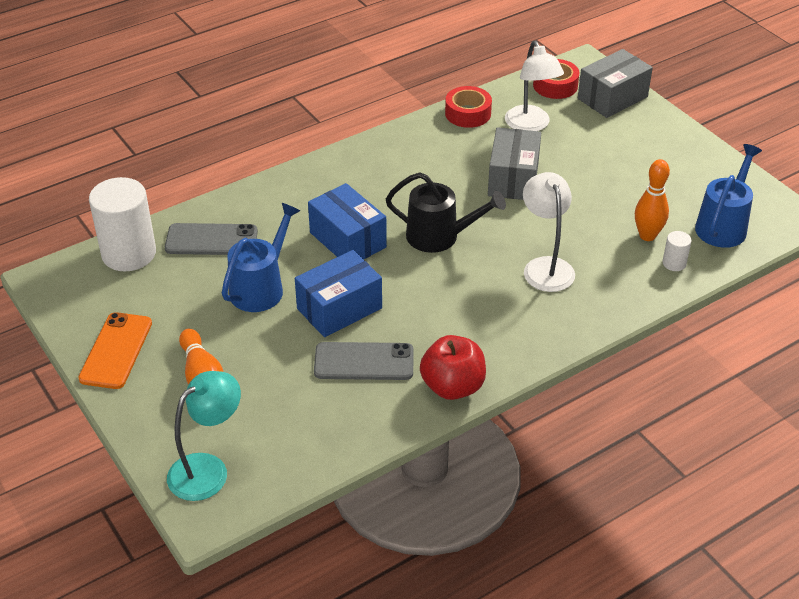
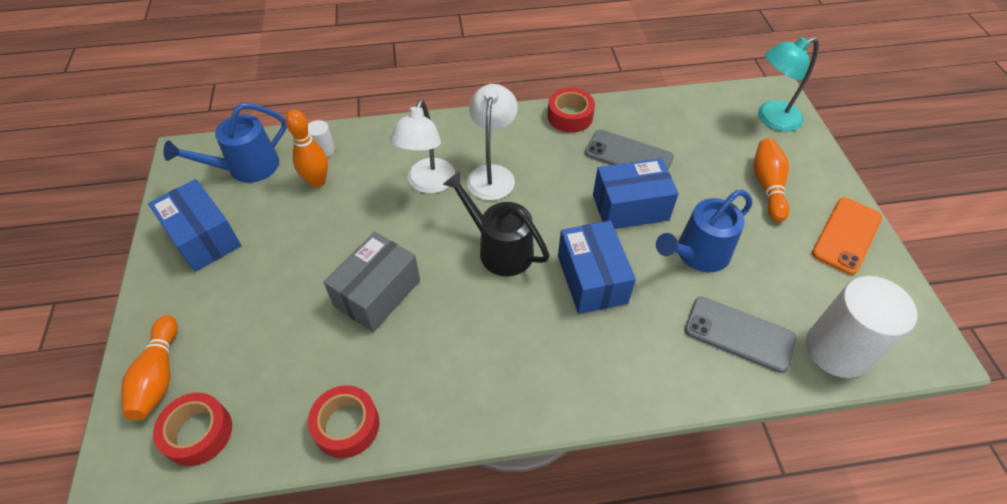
camera: 155 degrees left, 10 degrees up
(452, 387) = (570, 116): red apple -> red tape
(530, 125) = (292, 369): white lamp -> white lamp (492, 174)
(612, 98) = (159, 376): grey box -> orange bowling pin
(687, 169) = (203, 238): none -> blue box

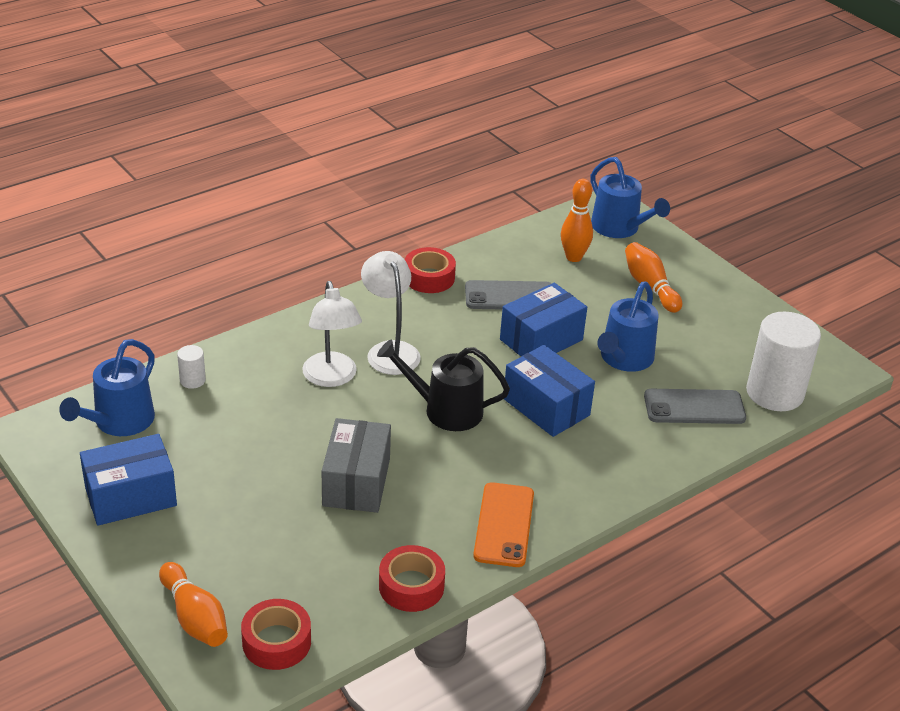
camera: 30 degrees left, 15 degrees down
(203, 238) = (130, 496): blue box -> blue box turned 45 degrees counterclockwise
(317, 181) = (211, 410): orange bowling pin -> orange bowling pin (574, 257)
(771, 119) = (619, 228): turquoise lamp -> blue watering can
(846, 235) = (736, 307): orange phone -> orange phone (504, 525)

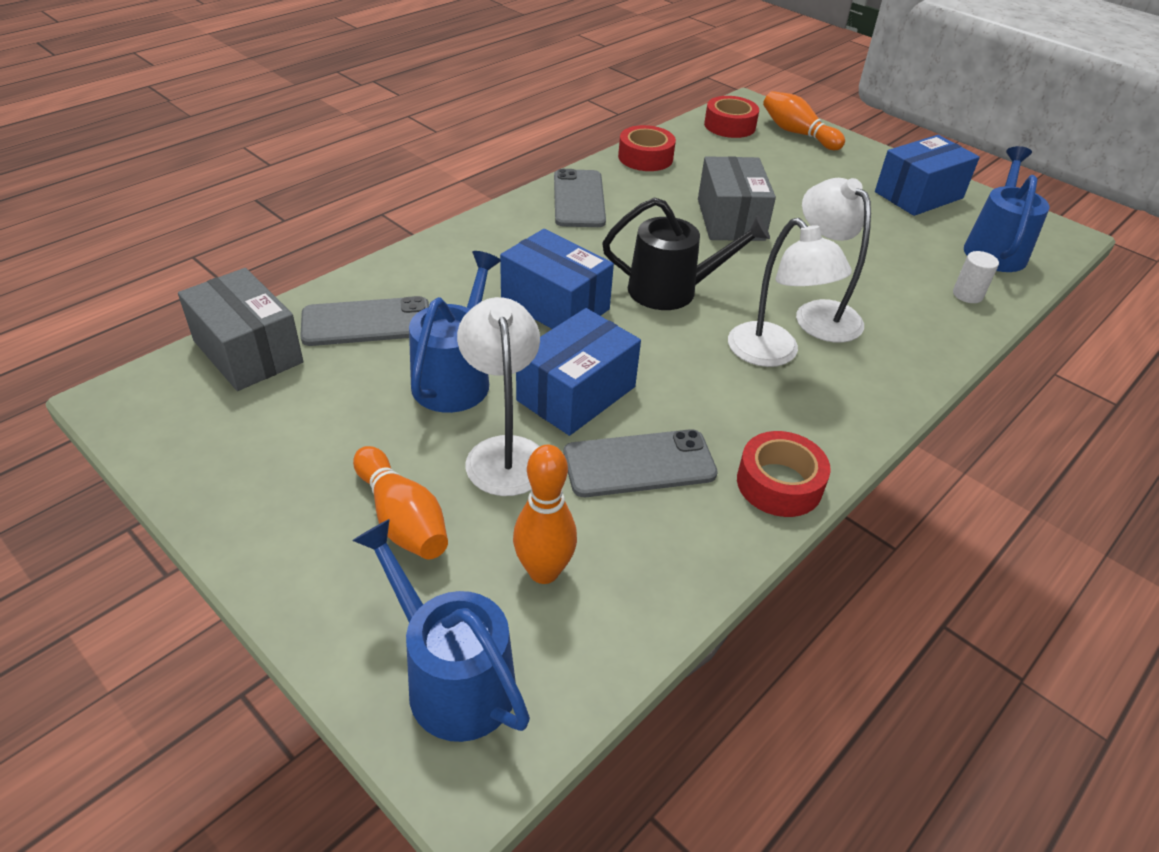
camera: 170 degrees right, 5 degrees up
(504, 525) = (579, 199): orange phone -> grey phone
(592, 311) = (504, 452): none -> white lamp
(774, 393) = (248, 351): white cylinder -> grey box

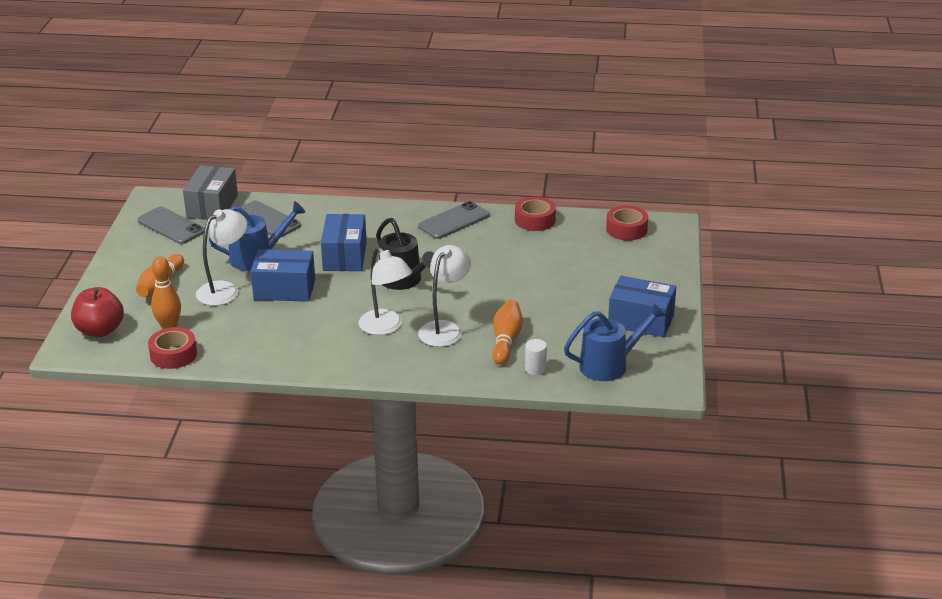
camera: 55 degrees right, 10 degrees down
(451, 678) = (100, 330): blue watering can -> red apple
(639, 464) = (256, 323): grey phone -> grey phone (171, 226)
(730, 219) = (504, 271): grey box -> none
(772, 354) = (386, 327): white lamp -> white lamp turned 60 degrees counterclockwise
(779, 484) = (286, 361): red tape -> red tape (173, 354)
(797, 133) = (657, 254): orange bowling pin -> orange bowling pin (506, 340)

